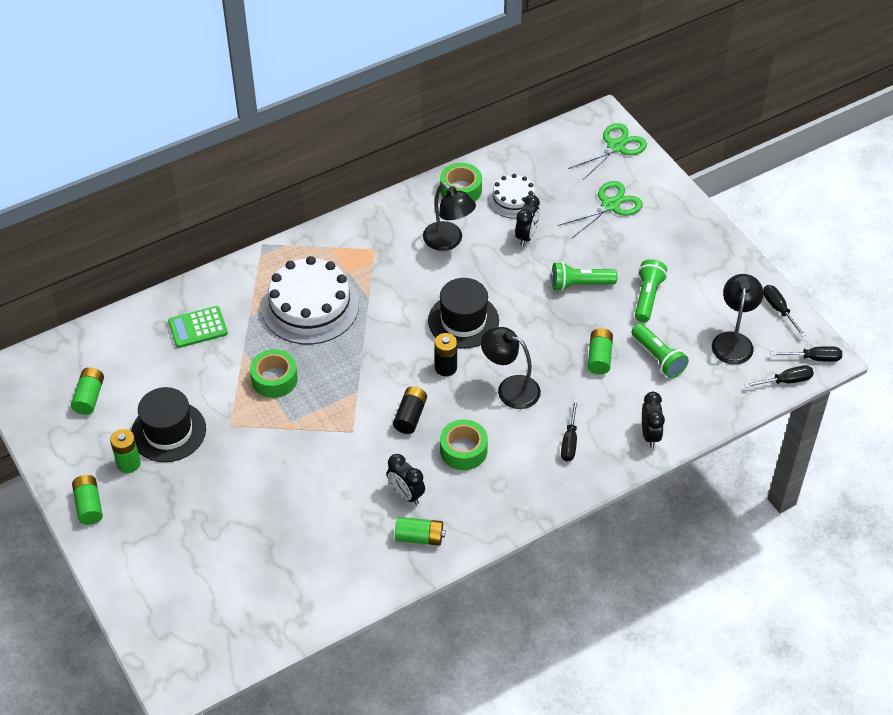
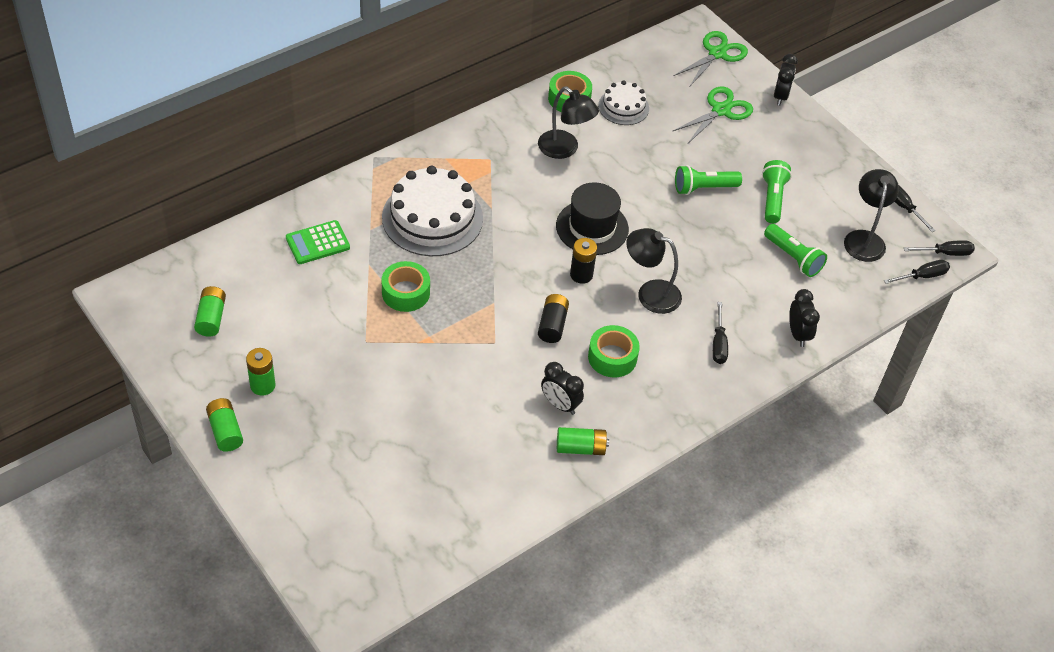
camera: 10 degrees left, 0 degrees up
(168, 431) = (301, 350): black hat -> none
(526, 236) = (642, 142): black clock -> black clock (780, 96)
(599, 357) = (734, 259): green battery -> none

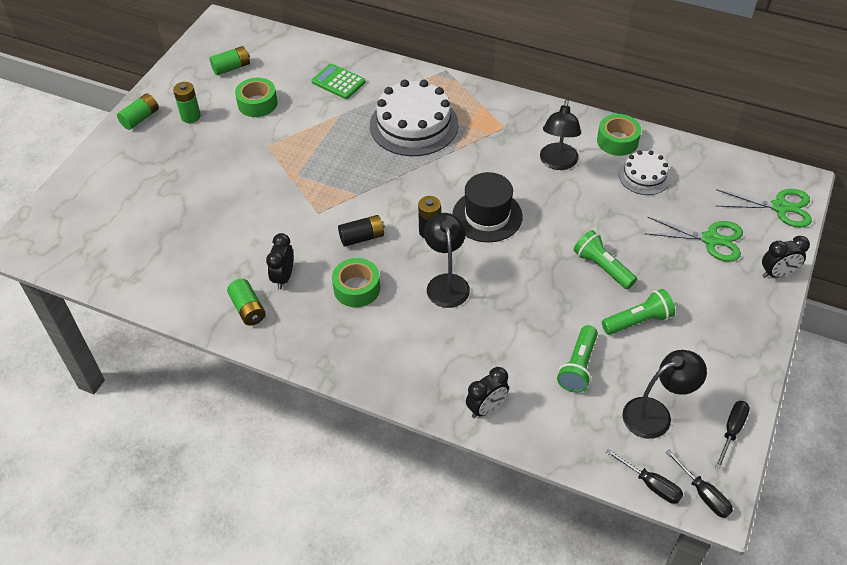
camera: 65 degrees right, 0 degrees up
(405, 293) = (328, 144): green tape -> green tape (257, 103)
(718, 344) = (427, 353): black screwdriver -> none

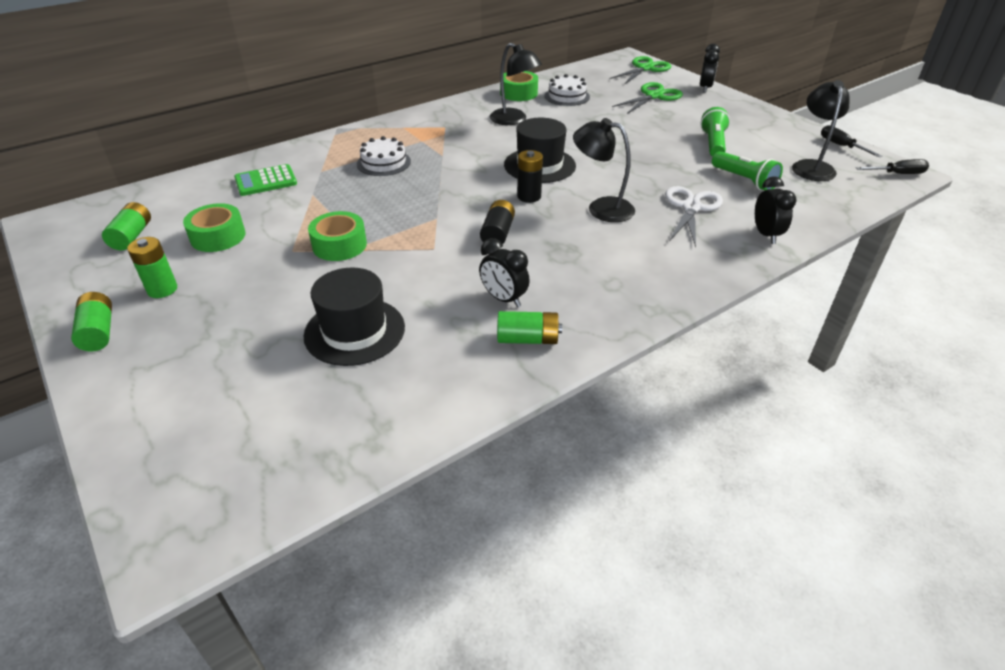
camera: 60 degrees left, 10 degrees down
(205, 222) = (354, 331): none -> black hat
(357, 288) = (563, 257): green tape -> green tape (339, 245)
(414, 125) = (383, 163): white cake -> white cake, size x0.55
(494, 342) = (691, 207): none -> white scissors
(602, 267) = (646, 139): green flashlight -> none
(651, 484) = (881, 190): black screwdriver -> none

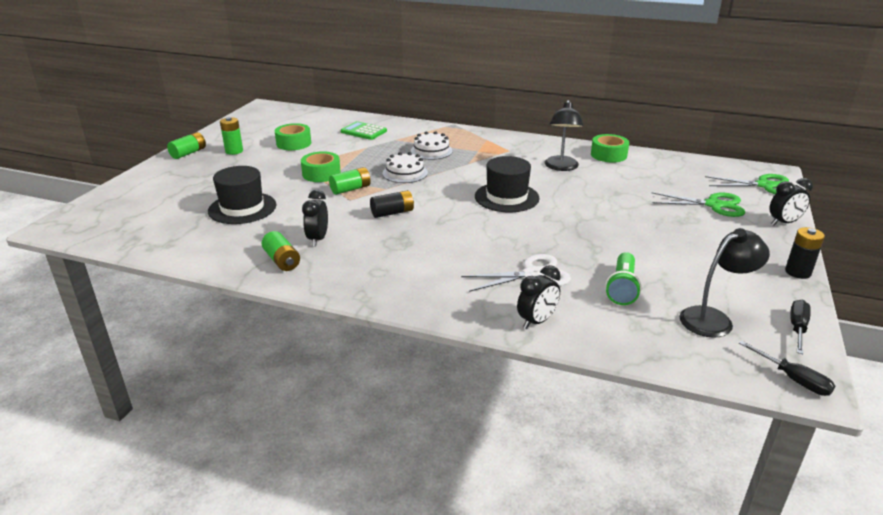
camera: 55 degrees right, 10 degrees down
(132, 236) = (272, 126): green battery -> green battery (350, 189)
(529, 196) = (455, 207): black battery -> black battery (798, 272)
(567, 96) = (639, 172): white cake -> white cake (405, 173)
(601, 208) = (477, 238): black lamp -> none
(713, 144) = (669, 256): green flashlight -> none

